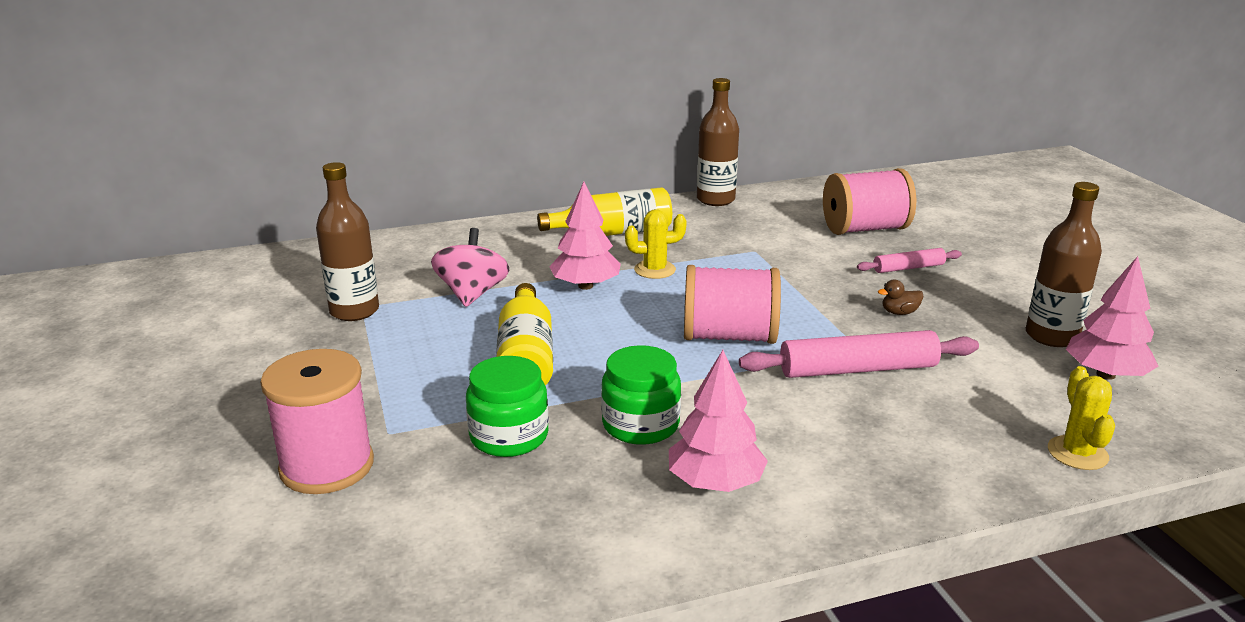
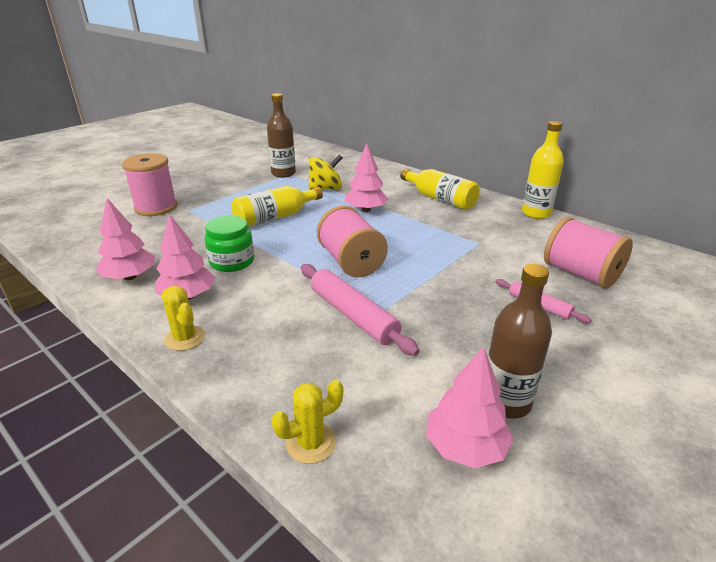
camera: 60 degrees right, 5 degrees up
(472, 294) = (325, 189): pink spinning top -> yellow spinning top
(509, 436) = (200, 234): green jar -> none
(601, 532) = (130, 277): none -> pink tree
(654, 270) = (409, 221): yellow cactus -> yellow cactus (185, 338)
(715, 200) = (536, 213): brown bottle -> yellow bottle
(899, 312) = (456, 316): brown duck -> none

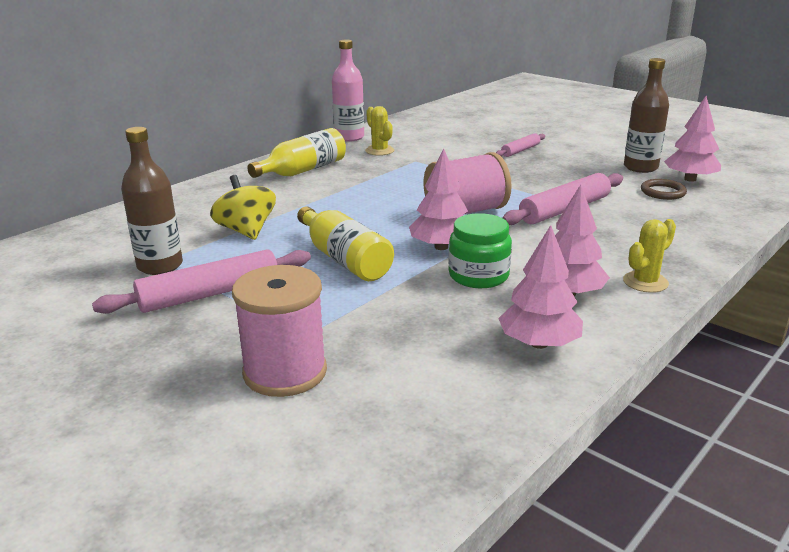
camera: 90 degrees left, 5 degrees down
(245, 187) = (210, 294): none -> pink rolling pin
(311, 443) = (727, 219): yellow cactus -> yellow cactus (379, 151)
(366, 210) = (327, 206): pink tree -> pink tree (441, 247)
(408, 402) = (663, 192): none -> brown ring
(536, 213) = (349, 137): yellow bottle -> pink bottle
(580, 274) = (467, 135): pink spool -> none

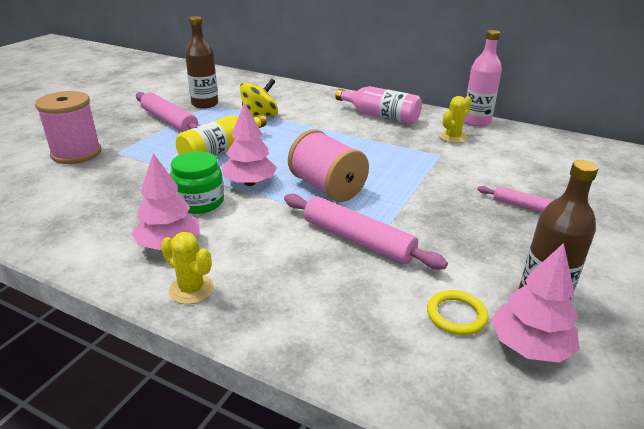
camera: 75 degrees right, 5 degrees up
(303, 170) = (380, 116): yellow bottle -> pink bottle
(539, 343) = (88, 233): pink tree -> none
(663, 192) = (456, 315): brown ring -> yellow ring

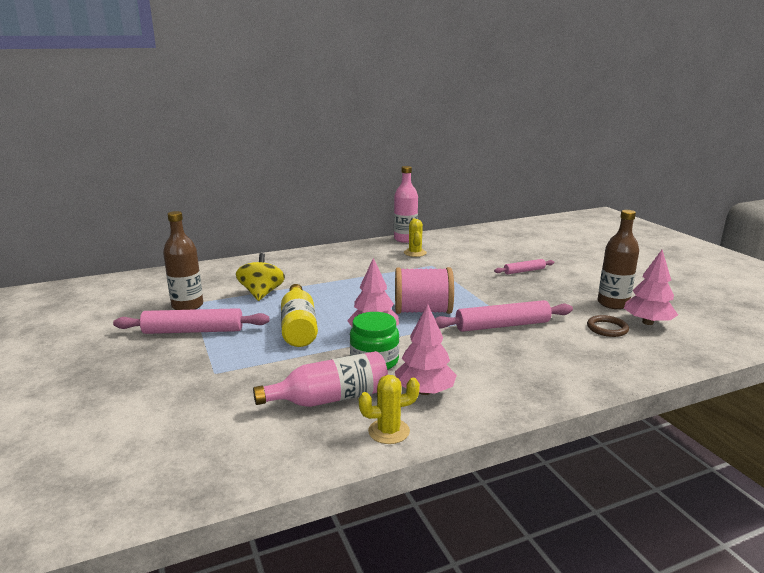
camera: 50 degrees left, 10 degrees down
(76, 153) = (176, 394): pink spool -> none
(191, 289) = (497, 399): yellow cactus -> yellow cactus (389, 431)
(380, 116) = (345, 258): pink bottle -> pink bottle (330, 398)
(456, 315) = (607, 328): yellow ring -> brown ring

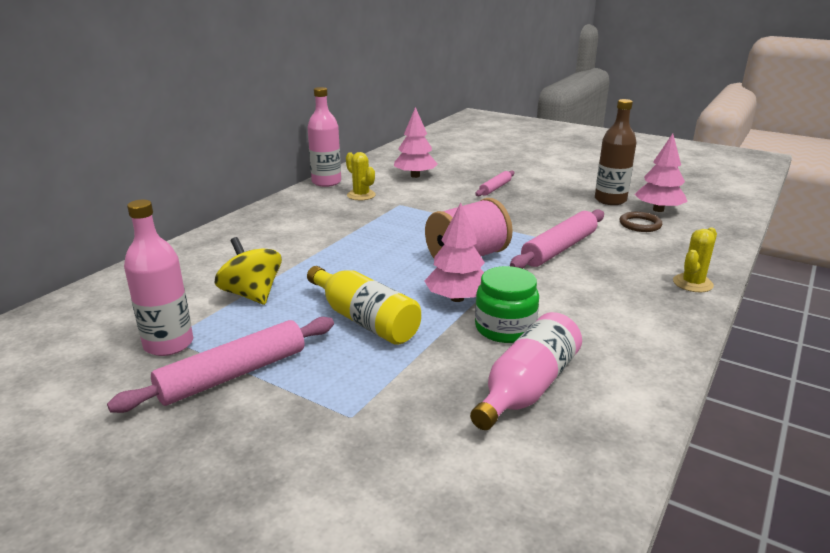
camera: 35 degrees left, 5 degrees up
(187, 306) = (168, 344): brown bottle -> pink bottle
(389, 431) = (632, 396): yellow cactus -> yellow cactus (692, 283)
(424, 391) = (597, 341): pink tree -> pink tree (415, 176)

